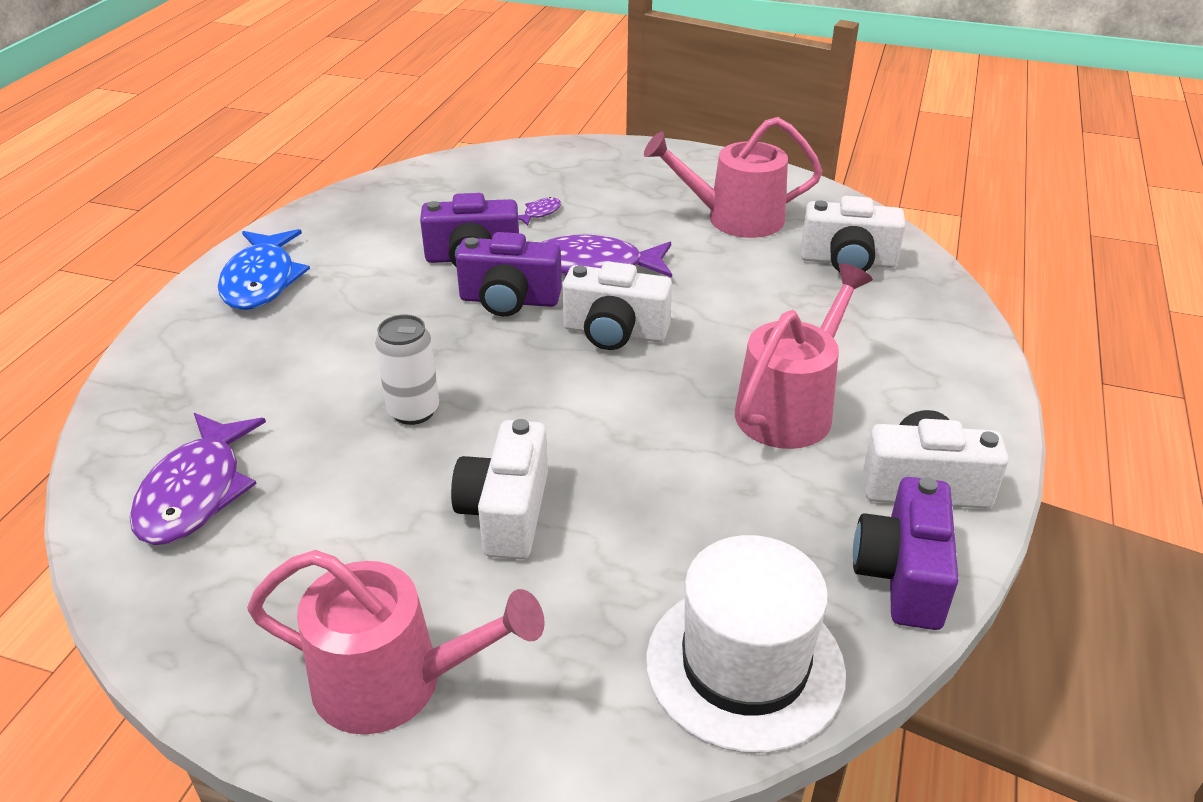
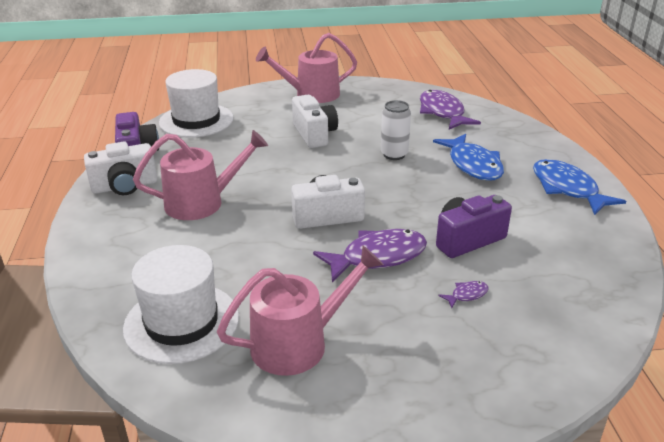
camera: 155 degrees right, 5 degrees down
(321, 352) = (473, 165): none -> blue fish
(509, 300) = (409, 218): purple camera -> none
(540, 213) = (467, 295): purple fish -> purple fish turned 135 degrees counterclockwise
(790, 408) = (202, 202): pink watering can -> pink watering can turned 120 degrees counterclockwise
(848, 261) = (181, 322): white camera -> white hat

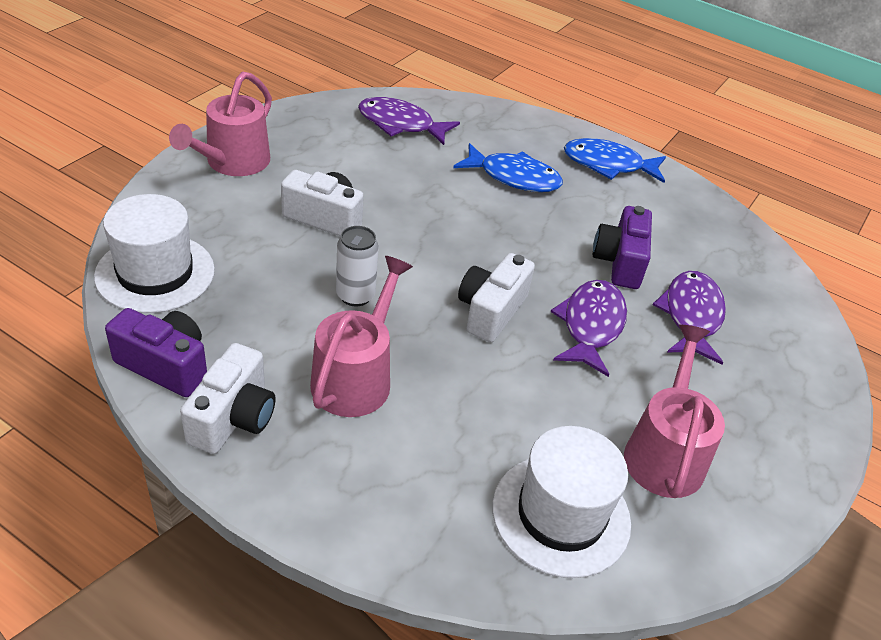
camera: 55 degrees left, 10 degrees up
(394, 154) = (436, 202): white can -> white can (355, 295)
(467, 295) = (691, 316): purple fish -> purple fish, size x2.34

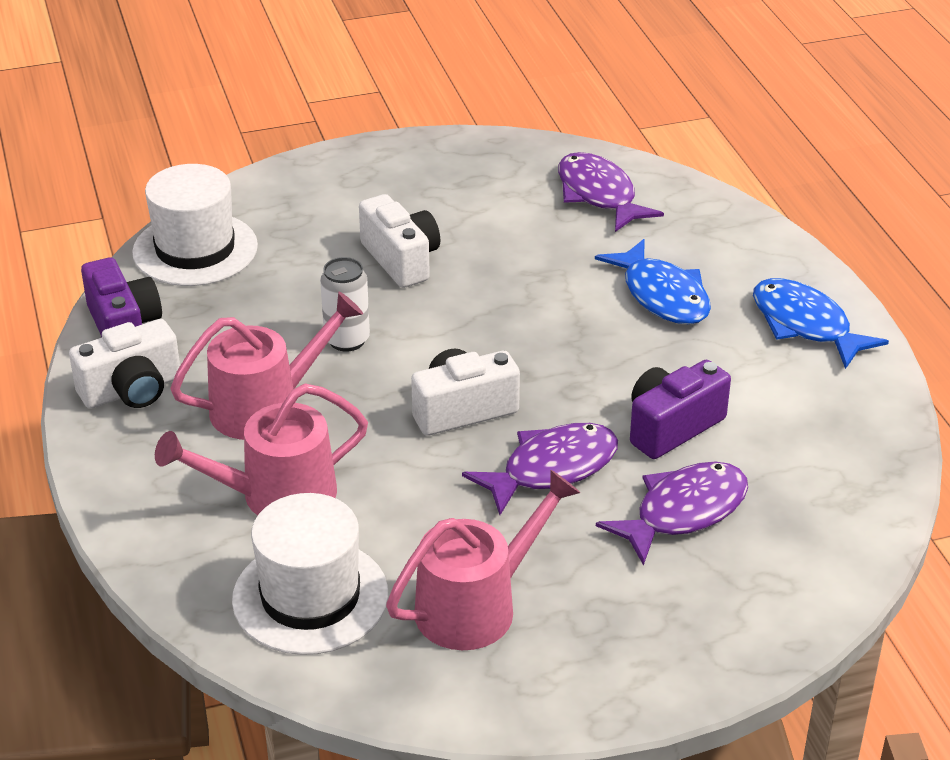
camera: 45 degrees right, 5 degrees down
(233, 162) = (373, 175): pink watering can -> pink watering can (277, 495)

